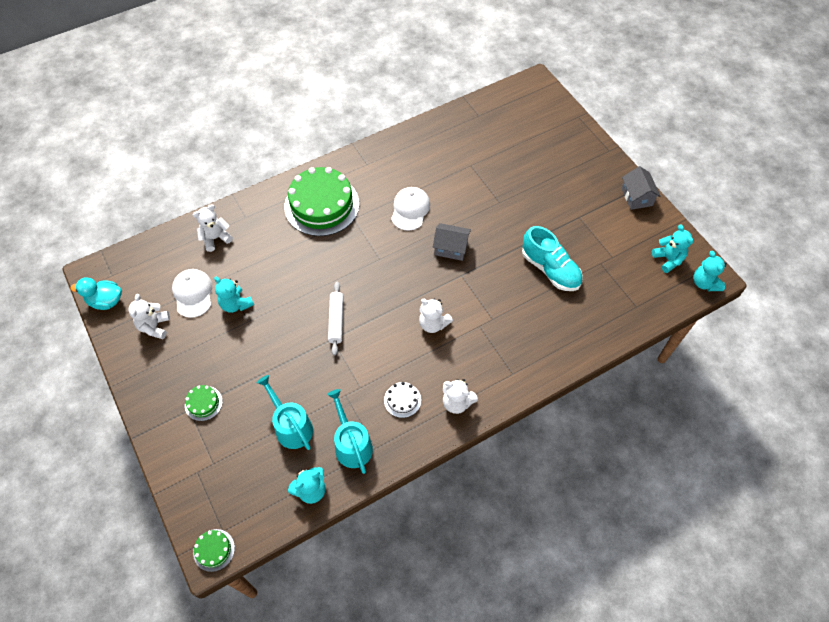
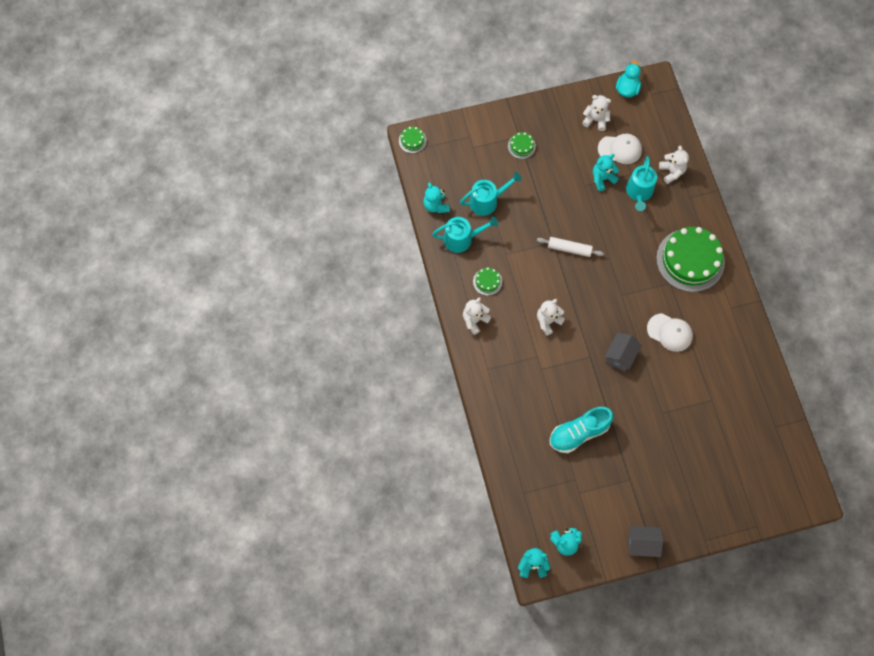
camera: 105 degrees right, 10 degrees up
(247, 265) = (639, 192): none -> turquoise watering can
(402, 400) = (487, 281): white cake -> green cake

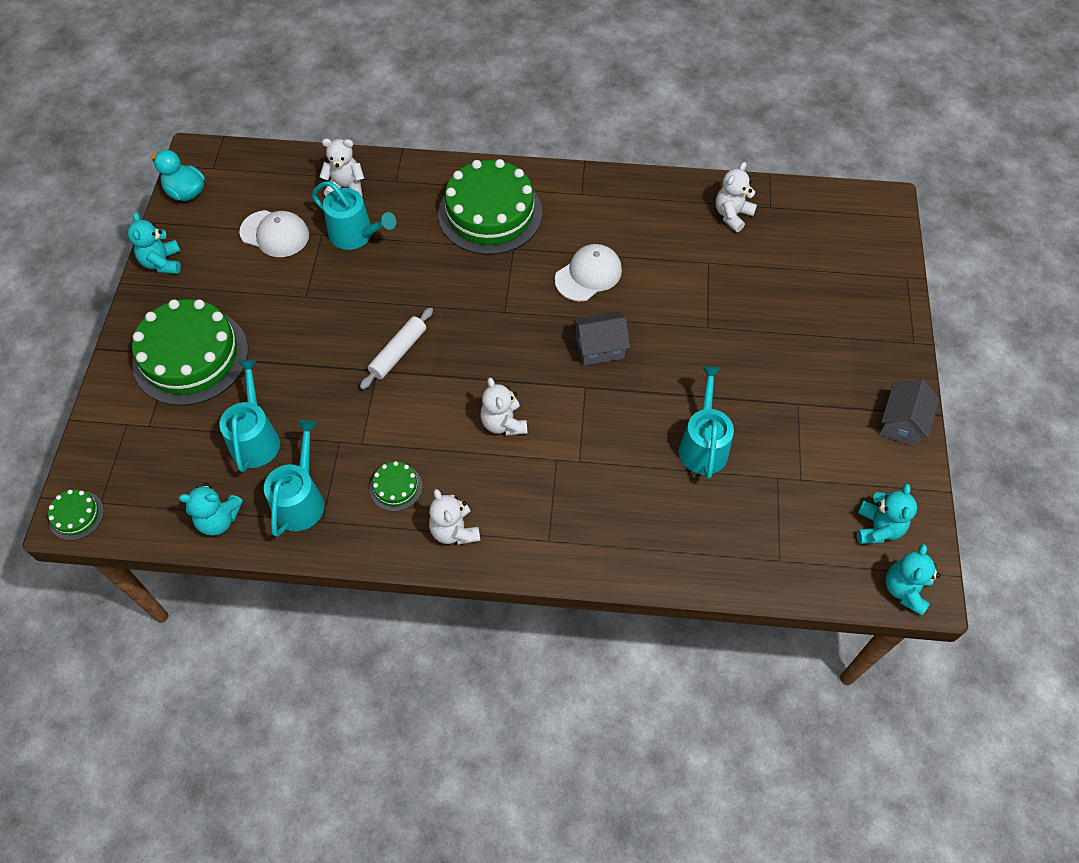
camera: 70 degrees left, 10 degrees down
(521, 146) = (191, 356): green cake -> green cake, size x2.33
(578, 433) = (703, 445): turquoise shoe -> turquoise watering can
(595, 120) = (209, 246): white teddy bear -> white teddy bear (732, 215)
(602, 178) = (308, 271): turquoise teddy bear -> turquoise teddy bear (162, 263)
(620, 149) = (275, 234): white cap -> white cap turned 90 degrees clockwise
(620, 356) = (599, 347): grey house -> grey house turned 60 degrees counterclockwise

